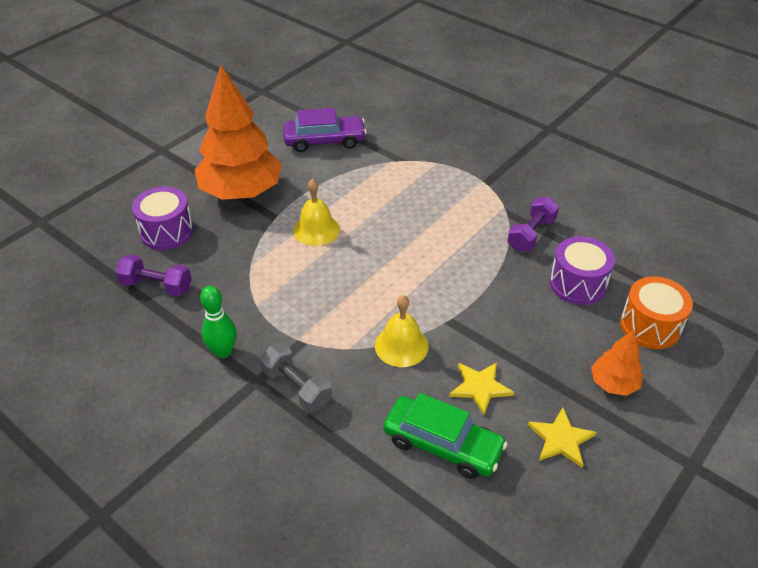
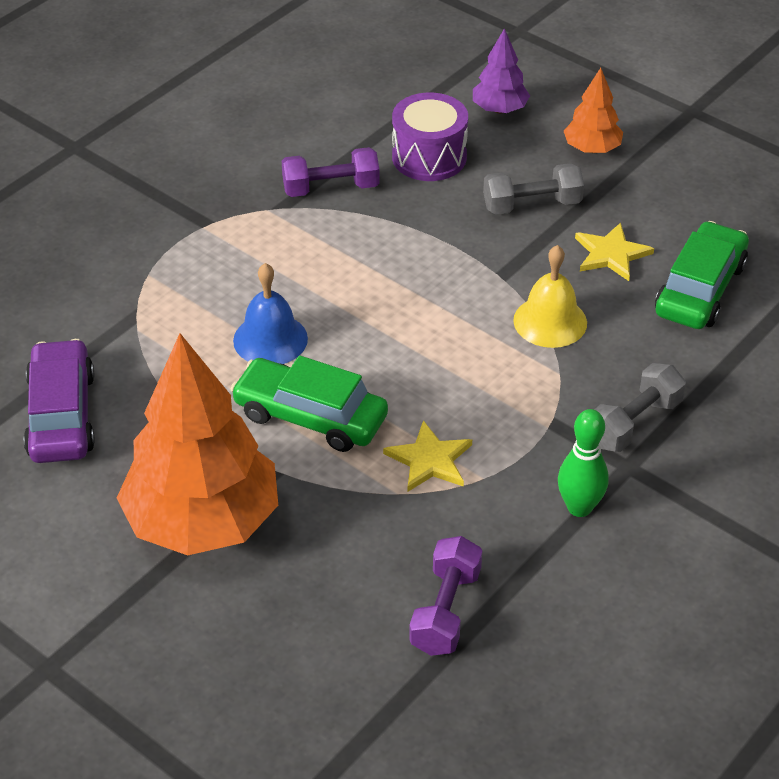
camera: 90 degrees left, 0 degrees up
(167, 231) = (307, 618): purple drum -> none
(316, 229) = (310, 416): yellow bell -> green car
(382, 212) = (270, 339): none -> blue bell
(531, 234) = (331, 188): purple dumbbell -> purple dumbbell turned 45 degrees counterclockwise
(532, 341) = (532, 205): none -> grey dumbbell
(561, 439) = (676, 197): yellow star -> yellow star (429, 460)
(650, 326) = (499, 109): orange drum -> purple tree

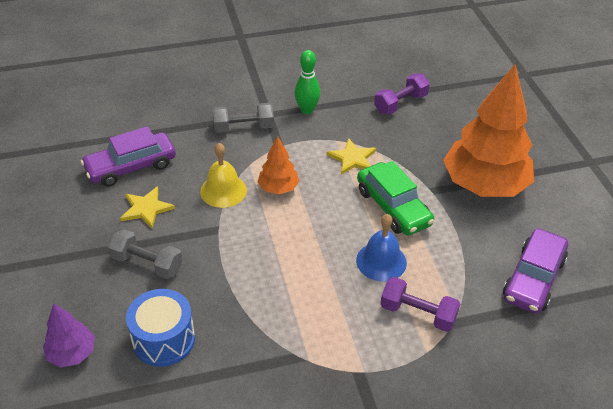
camera: 145 degrees left, 0 degrees up
(331, 188) = (252, 353): purple dumbbell -> purple dumbbell (418, 313)
(429, 157) = (164, 339): purple drum -> blue drum
(592, 149) = (62, 282): orange tree -> orange tree (278, 188)
(700, 289) = (131, 167): green car -> purple car

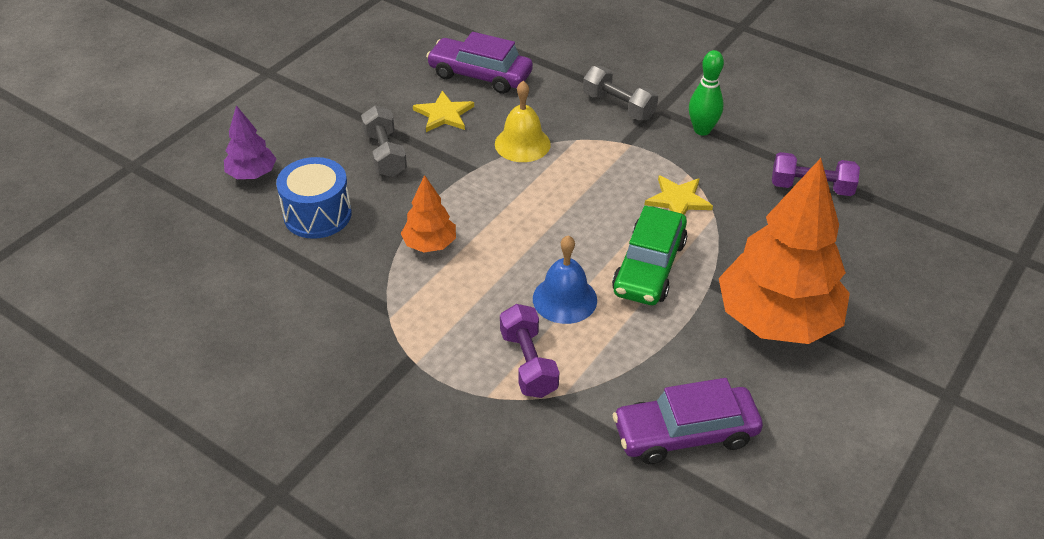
camera: 50 degrees right, 0 degrees up
(278, 188) = (571, 175): orange tree -> orange tree (430, 244)

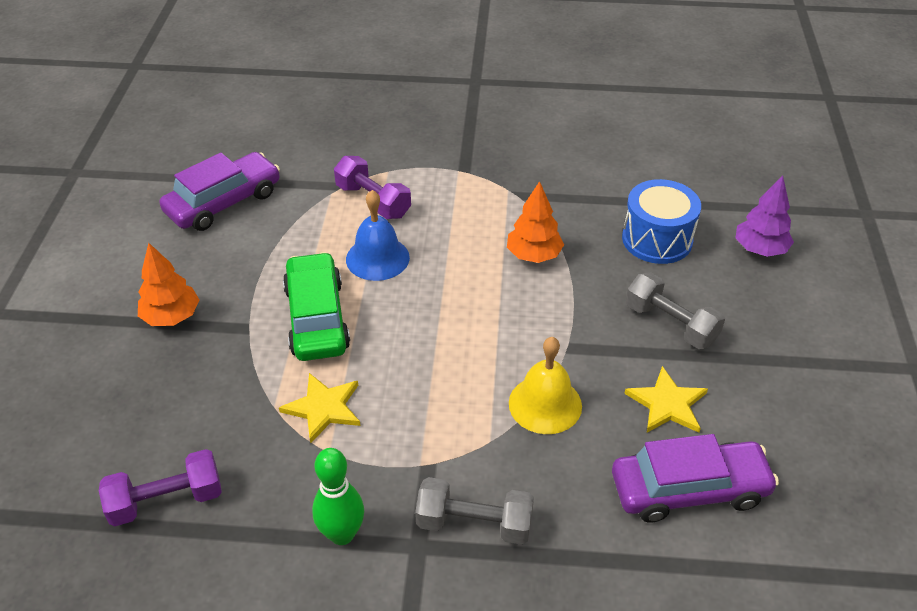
camera: 150 degrees right, 0 degrees up
(776, 320) = (171, 317): orange tree -> orange tree, size x0.46

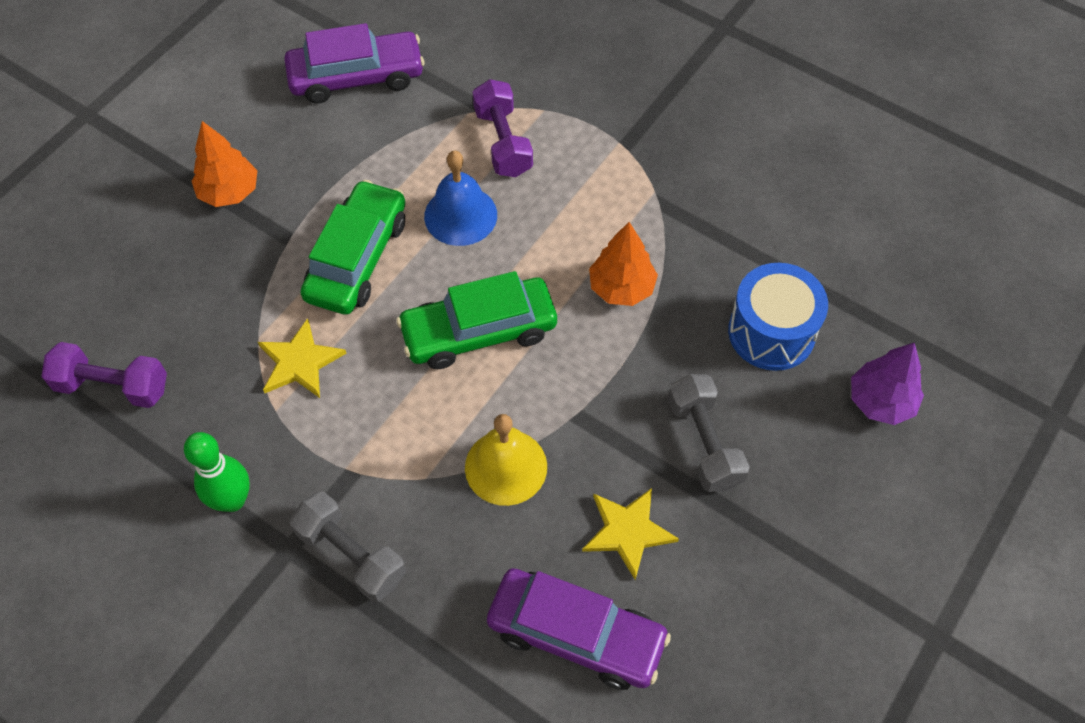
camera: 30 degrees right, 15 degrees up
(452, 325) = (479, 331): none -> green car

